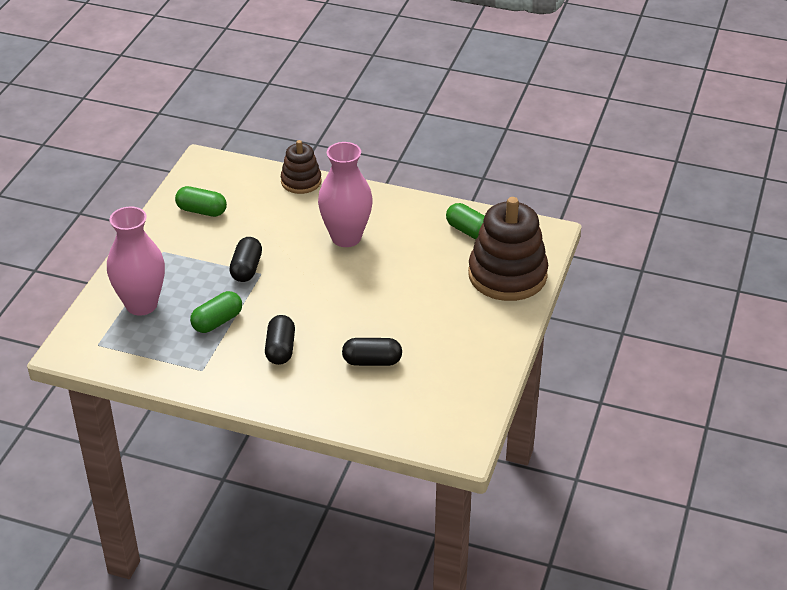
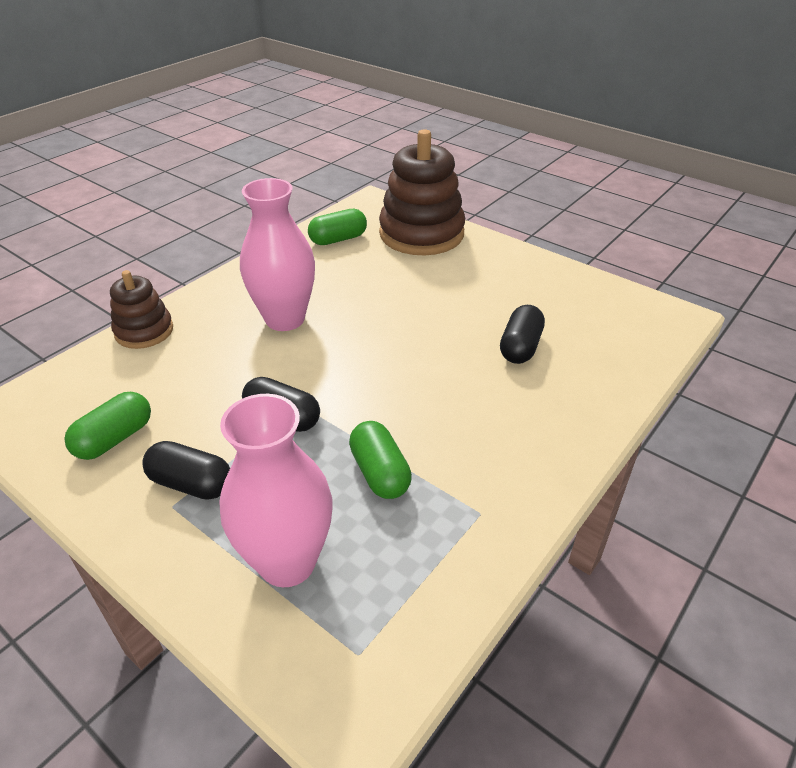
camera: 70 degrees left, 0 degrees up
(280, 349) = (468, 419): black capsule -> black capsule (191, 484)

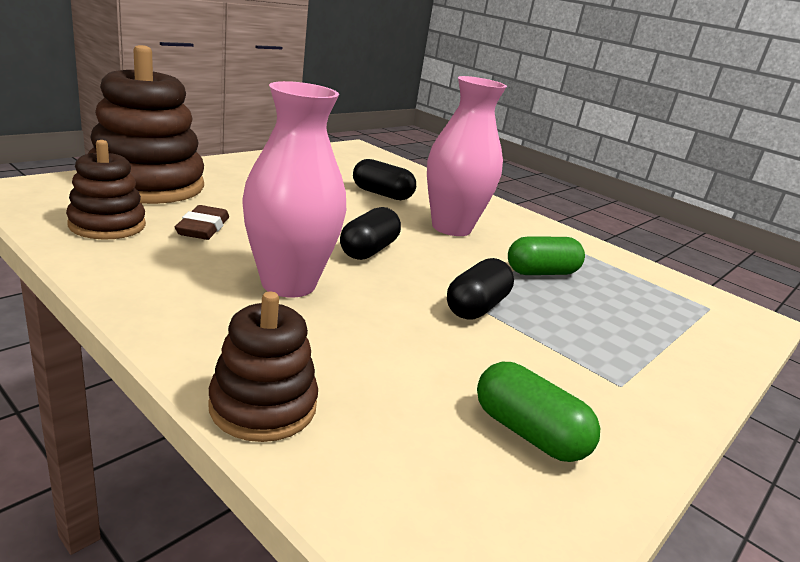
camera: 90 degrees left, 15 degrees down
(191, 484) = (586, 370): black capsule -> black capsule (368, 250)
(287, 562) = (653, 325): pink vase -> pink vase (451, 228)
(338, 239) = (107, 225): green capsule -> brown stacking toy
(357, 270) = (203, 228): none -> brown eraser

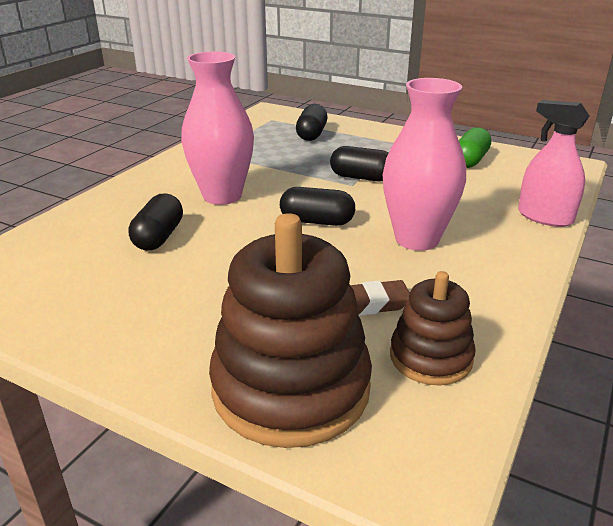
camera: 100 degrees left, 5 degrees up
(263, 406) = (545, 217): brown stacking toy -> pink spray bottle
(541, 272) = (278, 161): green capsule -> none
(649, 319) = (311, 134): none -> black capsule

